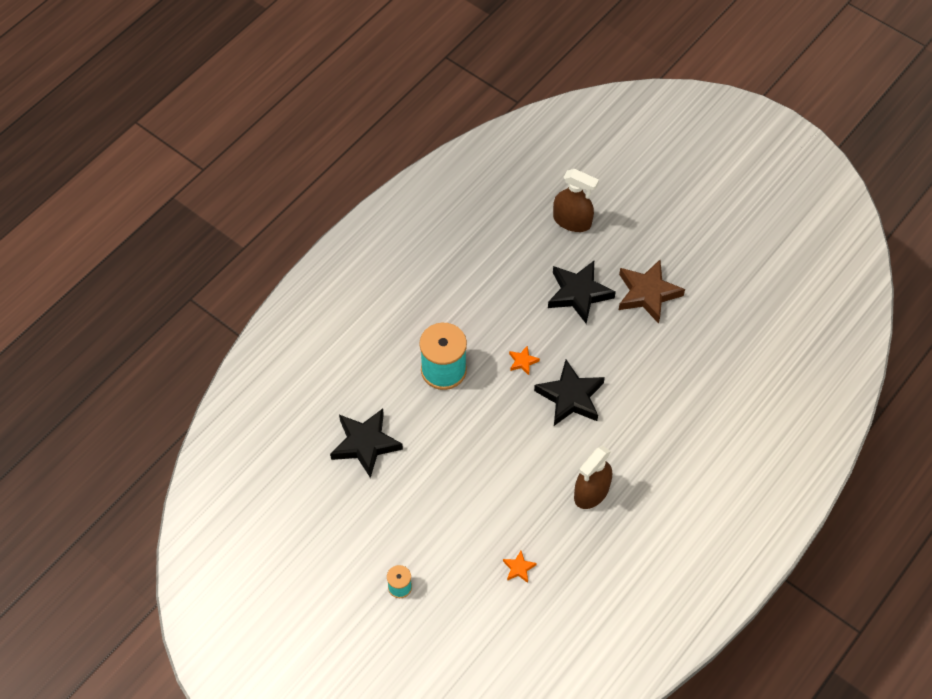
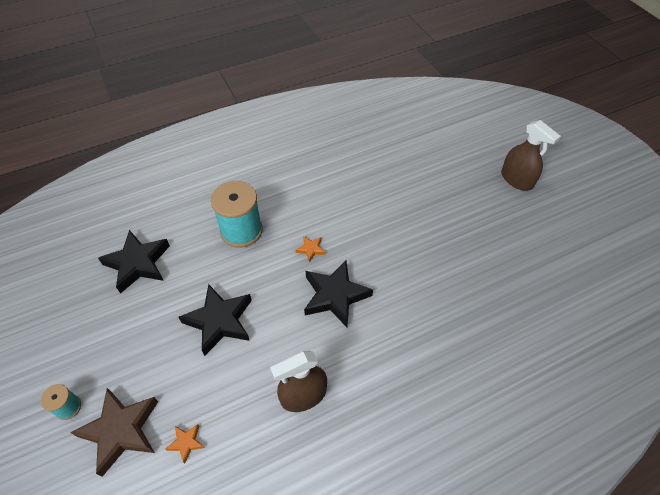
camera: 25 degrees right, 5 degrees down
(572, 221) = (414, 160): brown spray bottle -> brown spray bottle (516, 179)
(578, 293) = (390, 214): black star -> black star (219, 321)
(647, 294) = (452, 236): brown star -> brown star (121, 431)

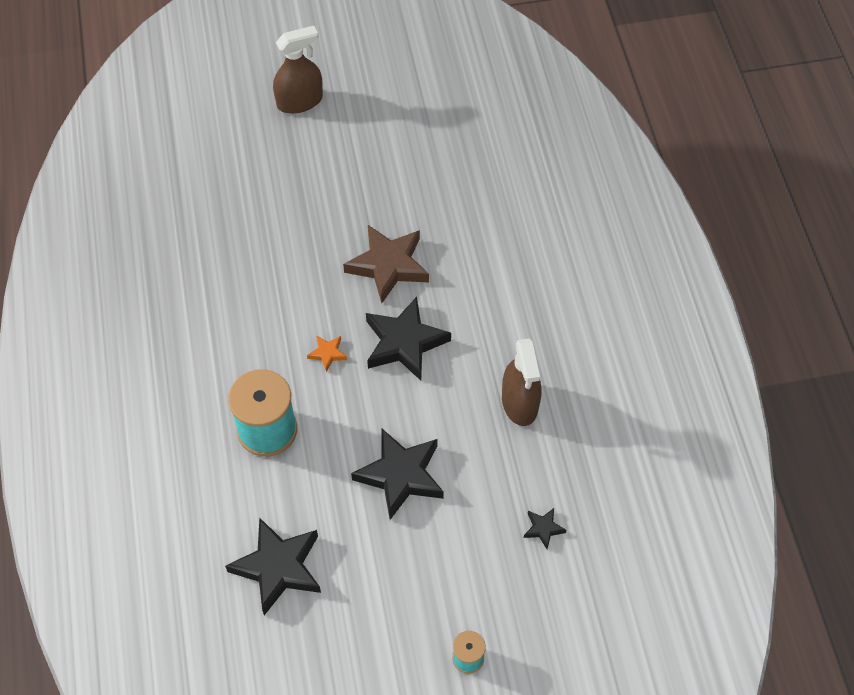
camera: 75 degrees left, 5 degrees up
(121, 431) = (513, 598): brown star -> brown star (388, 266)
(186, 443) = (543, 529): orange star -> black star

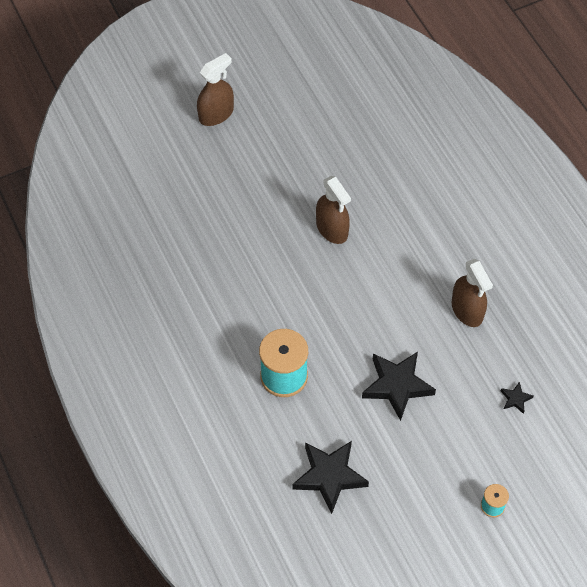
camera: 15 degrees left, 0 degrees up
(327, 353) = (309, 307): orange star -> none
(388, 266) = (332, 229): brown star -> brown spray bottle
(404, 343) = (365, 285): black star -> none

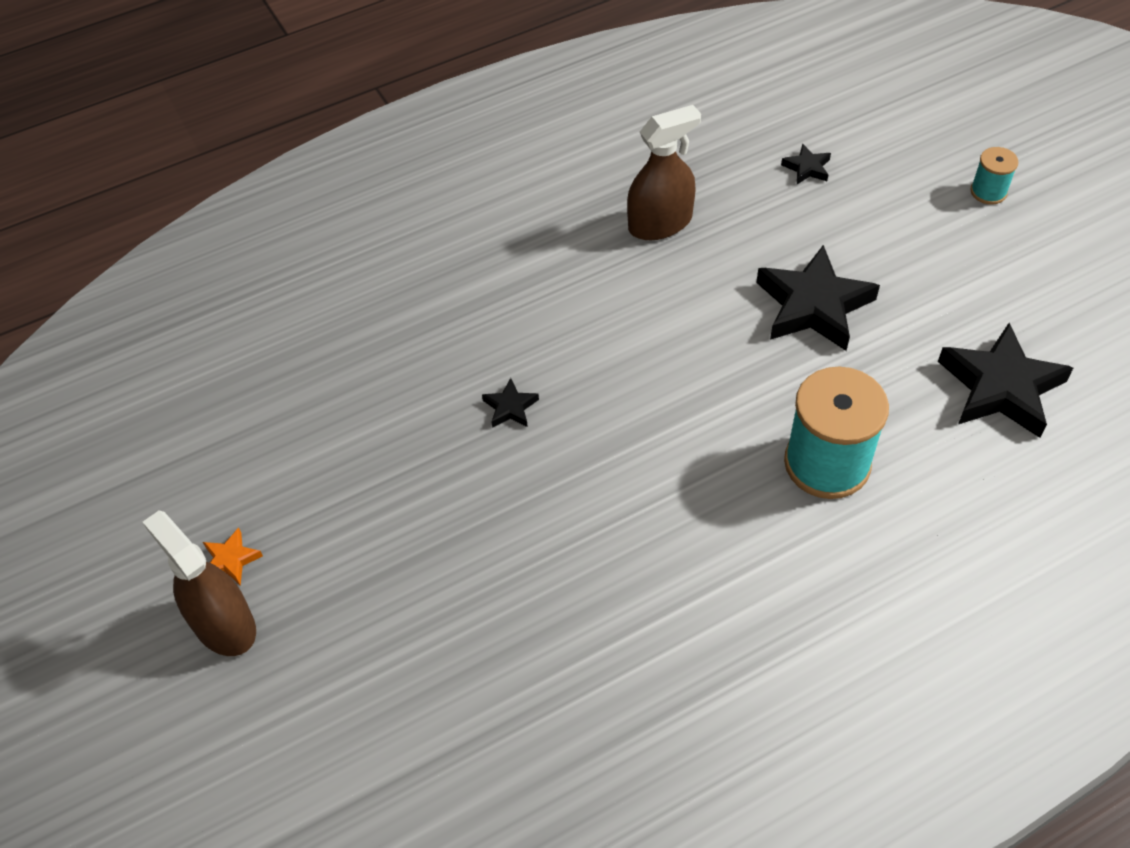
camera: 90 degrees left, 5 degrees down
(250, 114) = (231, 560): none -> orange star
(332, 229) = (510, 407): brown spray bottle -> black star

